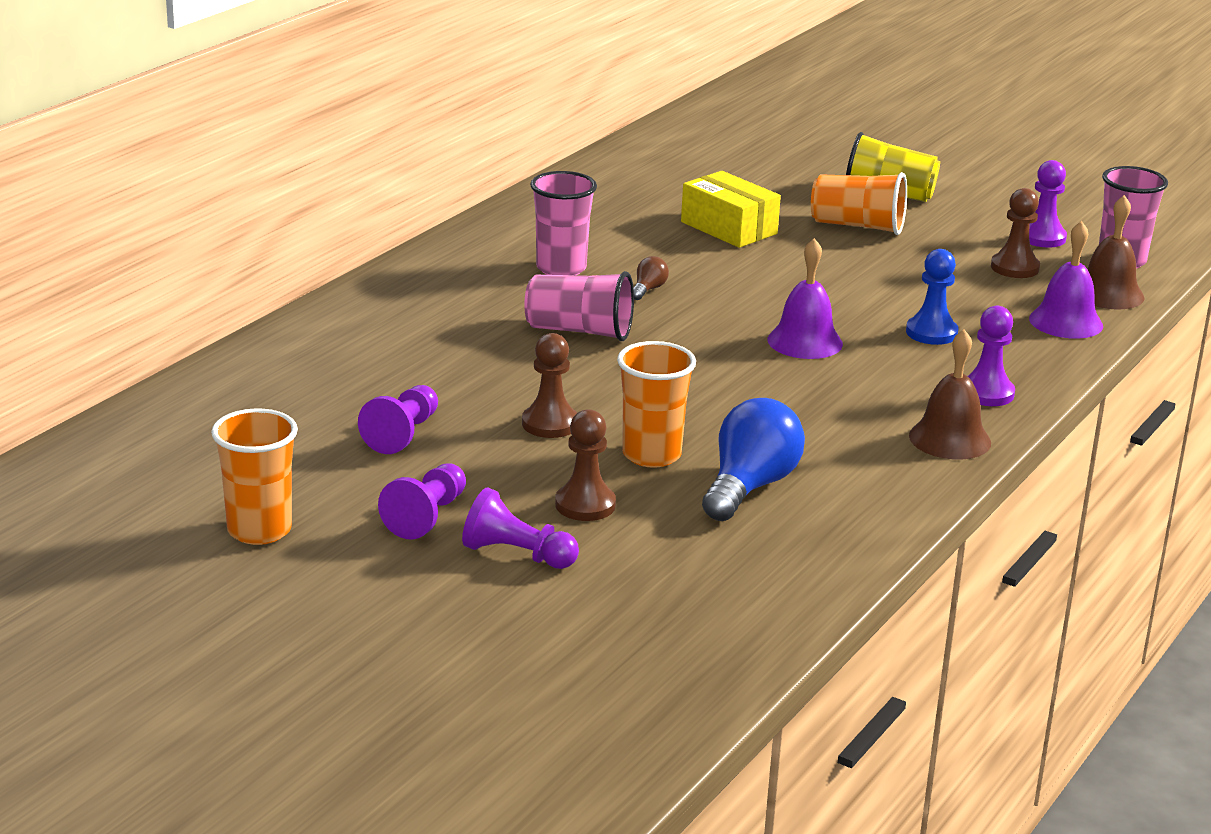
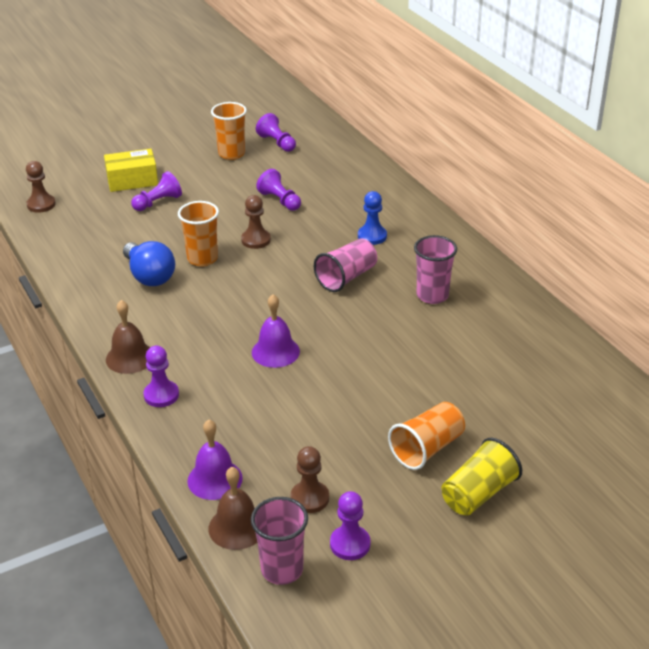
camera: 120 degrees right, 10 degrees up
(427, 517) = (206, 190): purple pawn -> purple pawn (277, 143)
(585, 505) = (178, 228): brown pawn -> brown pawn (41, 204)
(648, 289) = (383, 318): brown light bulb -> none
(729, 228) = (457, 384): yellow box -> yellow box (132, 180)
(931, 333) = (247, 408): blue pawn -> blue pawn (372, 236)

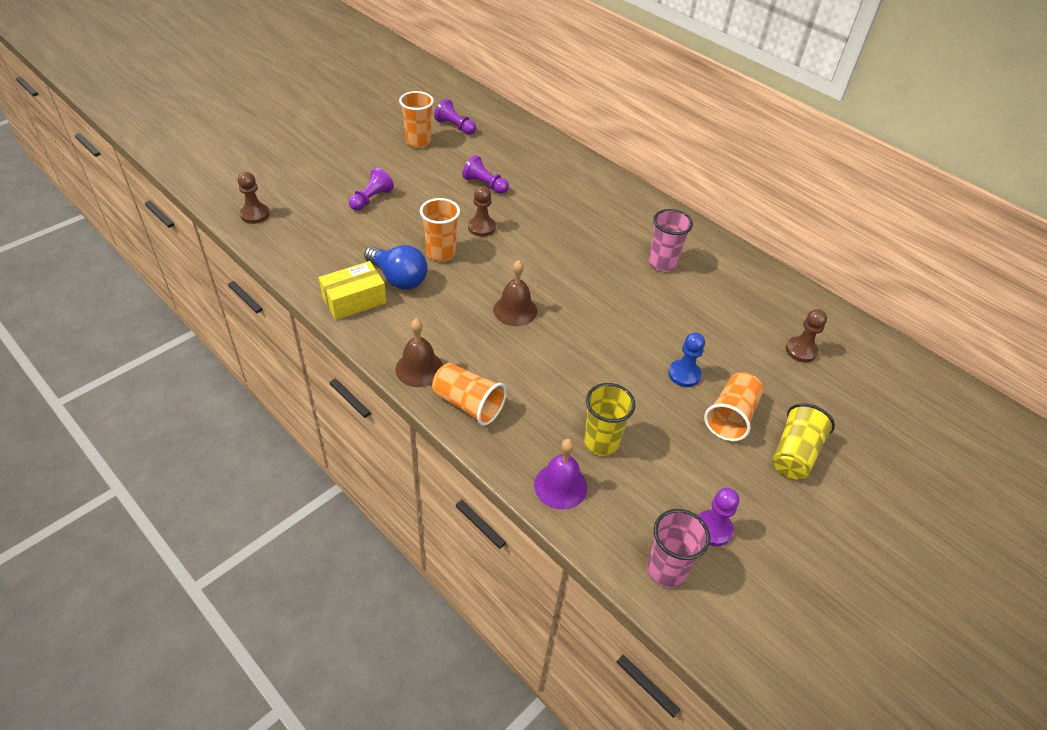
camera: 20 degrees left, 10 degrees up
(132, 180) = (335, 179): yellow box -> yellow box (354, 300)
(161, 395) = (468, 404): purple pawn -> orange cup
(237, 527) = (605, 533): brown bell -> brown bell (515, 310)
(275, 351) = (553, 340): purple bell -> none
(276, 449) = (601, 442): none -> yellow cup
(309, 498) = (655, 488): brown pawn -> brown pawn (801, 350)
(346, 278) = (581, 255): pink cup -> none
(372, 236) = (583, 211): blue pawn -> blue pawn (684, 374)

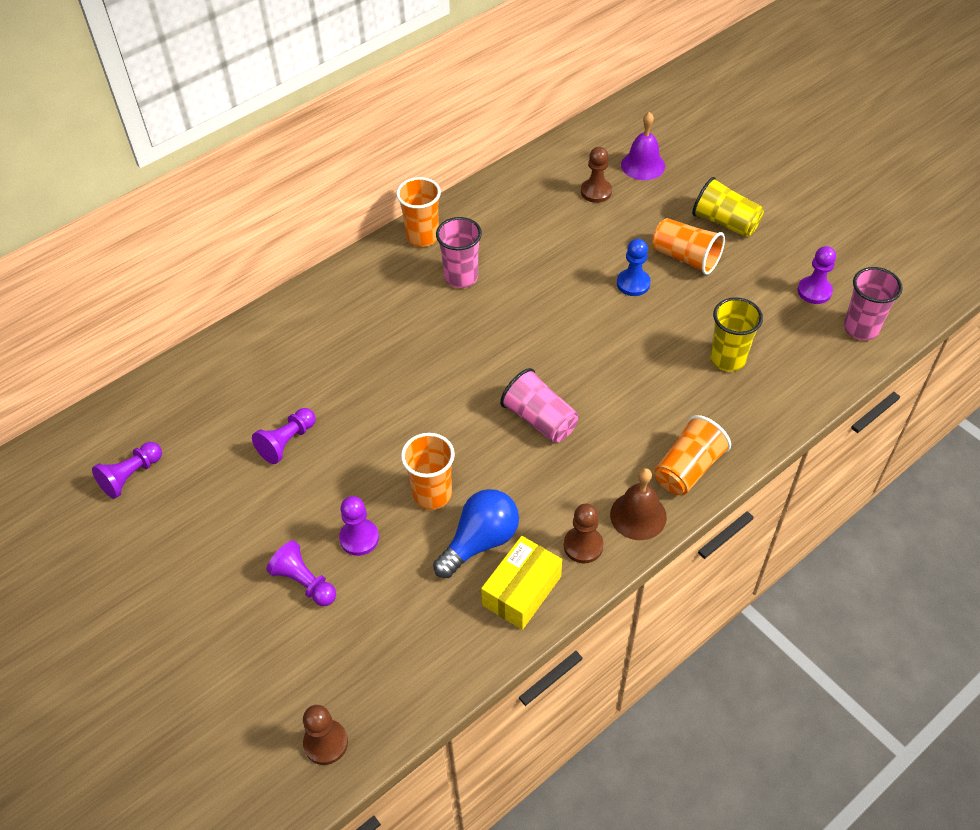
camera: 80 degrees left, 5 degrees up
(354, 300) = (522, 591): yellow box -> yellow box turned 60 degrees clockwise
(404, 220) = (359, 538): none -> purple pawn
(418, 142) = (164, 524): orange cup -> orange cup (422, 237)
(481, 227) = (382, 448): brown pawn -> brown pawn (583, 546)
(515, 310) = (539, 419): brown bell -> pink cup
(560, 486) = (784, 395): purple bell -> purple bell (643, 165)

